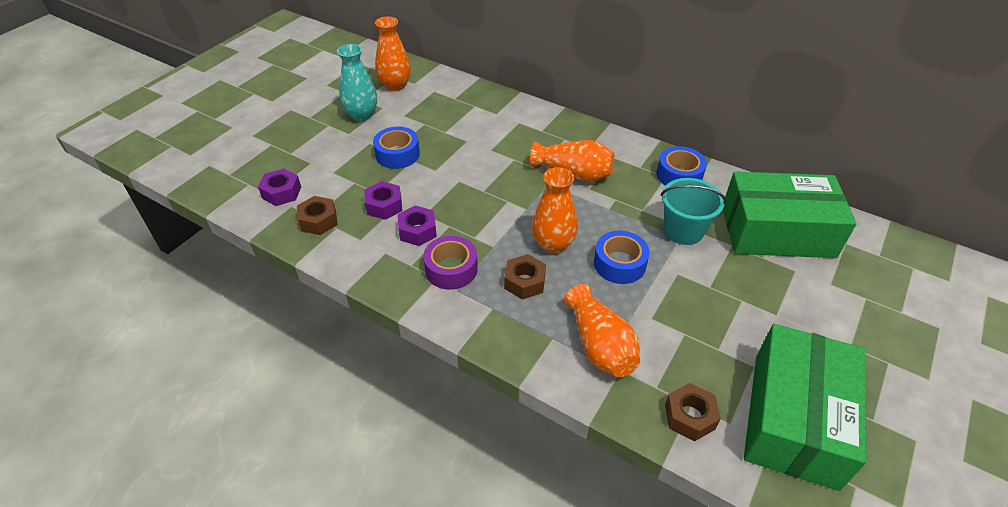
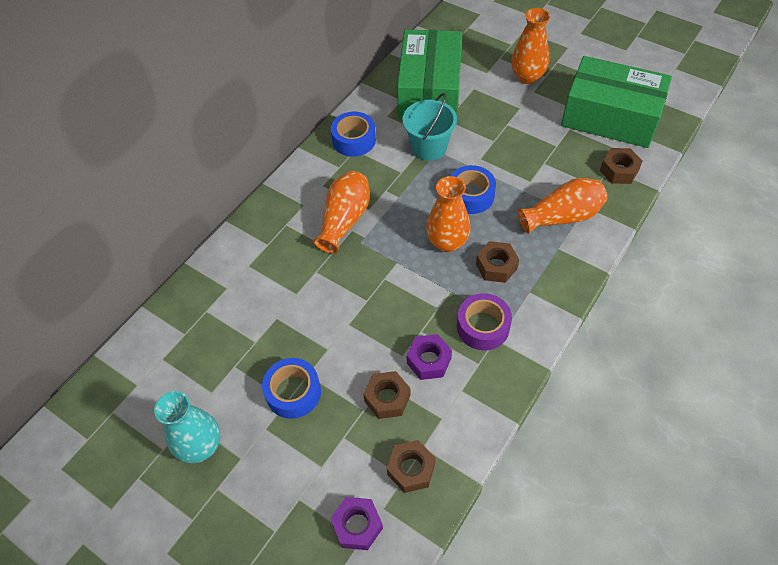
camera: 85 degrees left, 10 degrees up
(384, 206) = (387, 398): purple nut -> brown nut
(395, 85) = (137, 409): orange vase -> orange vase (527, 77)

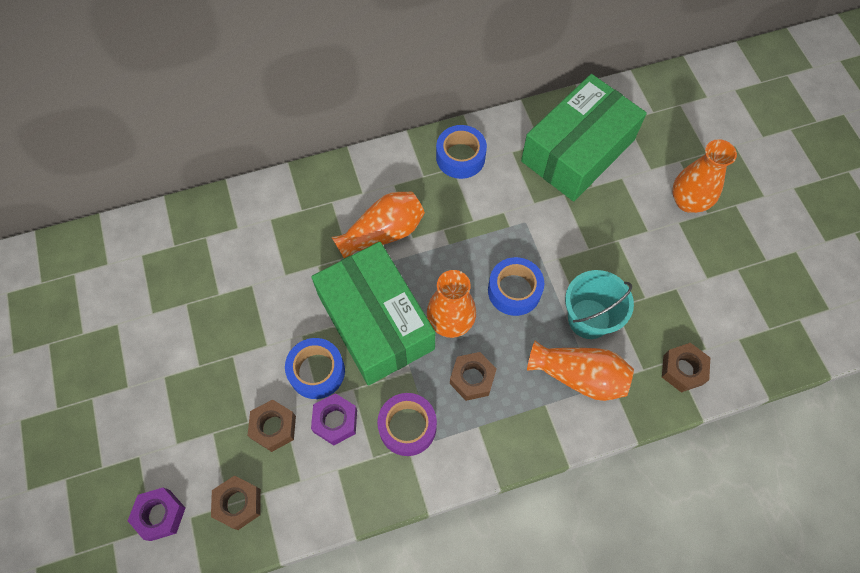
camera: 35 degrees right, 10 degrees up
(201, 446) = (109, 353): turquoise vase -> none
(293, 392) = (209, 362): blue tape -> blue tape (317, 371)
(429, 147) = (521, 213): turquoise bucket -> turquoise bucket (589, 319)
(610, 117) = (732, 305): green box -> green box (375, 322)

